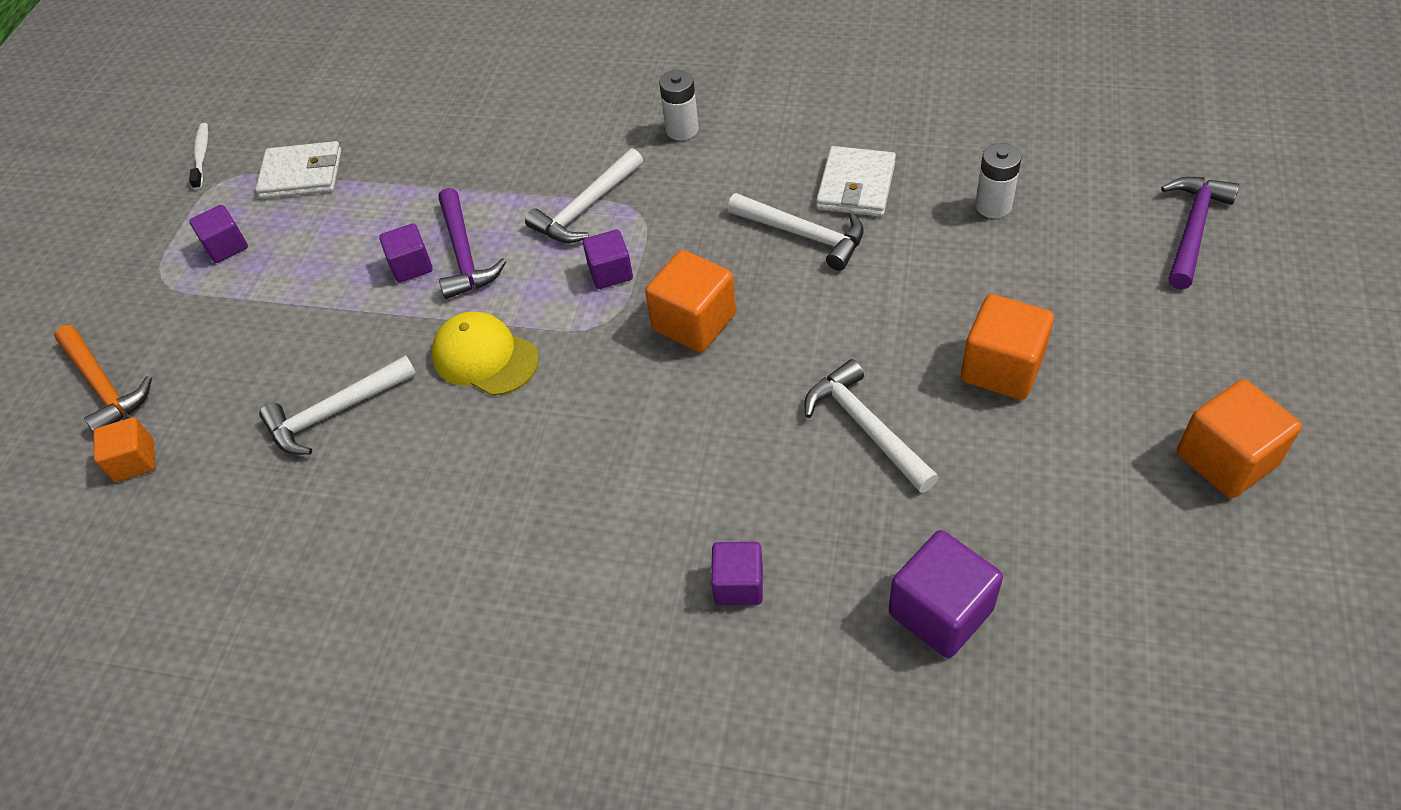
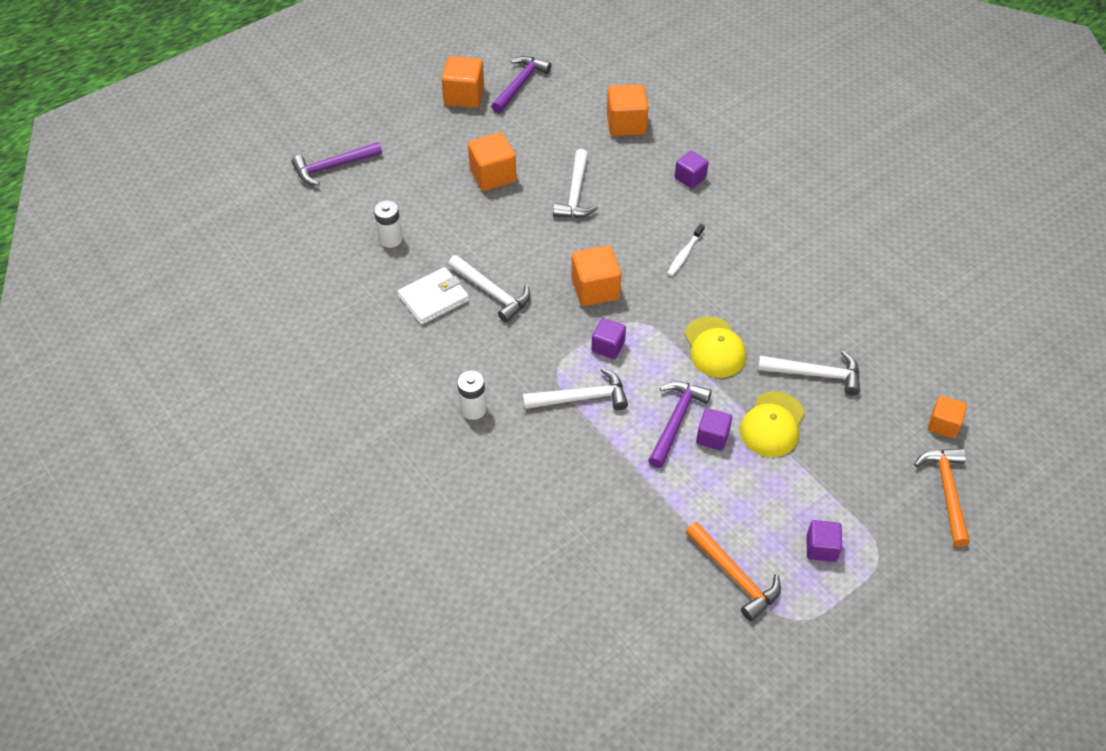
camera: 145 degrees left, 0 degrees up
(202, 156) = (798, 662): white toothbrush -> white toothbrush (684, 254)
(301, 174) = (734, 576): white wallet -> orange hammer
(352, 321) = (772, 424): none -> yellow cap
(803, 235) = (492, 293): white hammer -> white hammer turned 150 degrees clockwise
(940, 611) = (626, 124): purple cube -> orange cube
(1188, 552) = (520, 84): none -> purple hammer

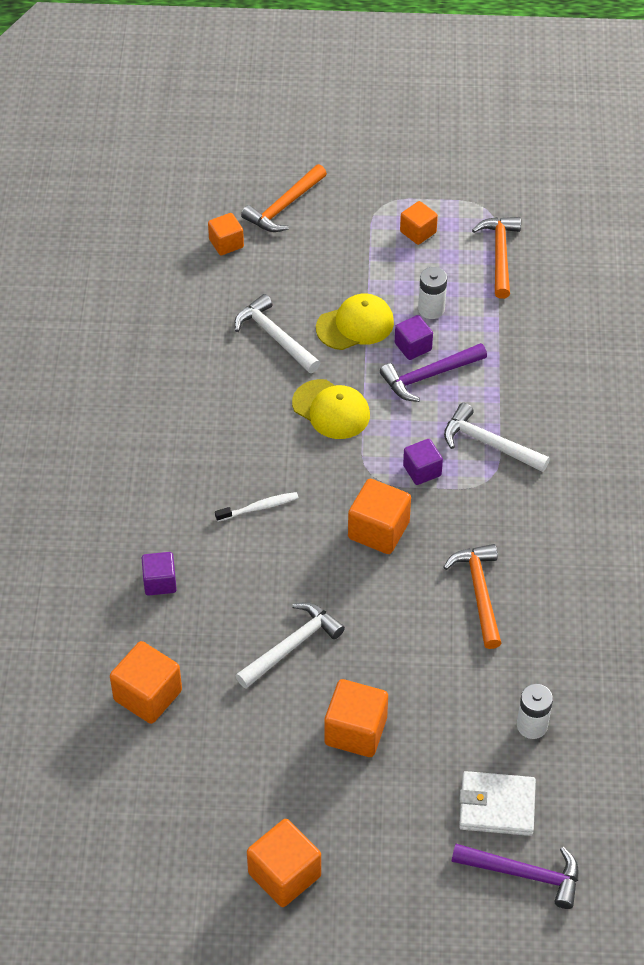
camera: 140 degrees left, 0 degrees up
(433, 298) = (541, 625): white wallet -> white wallet (497, 806)
(473, 409) = (592, 495): white battery -> white battery (431, 309)
(492, 293) = (479, 592): white hammer -> orange hammer
(520, 84) = (203, 843): purple hammer -> none
(714, 347) = (331, 409): yellow cap -> yellow cap turned 105 degrees clockwise
(821, 548) = (418, 232): purple cube -> orange cube

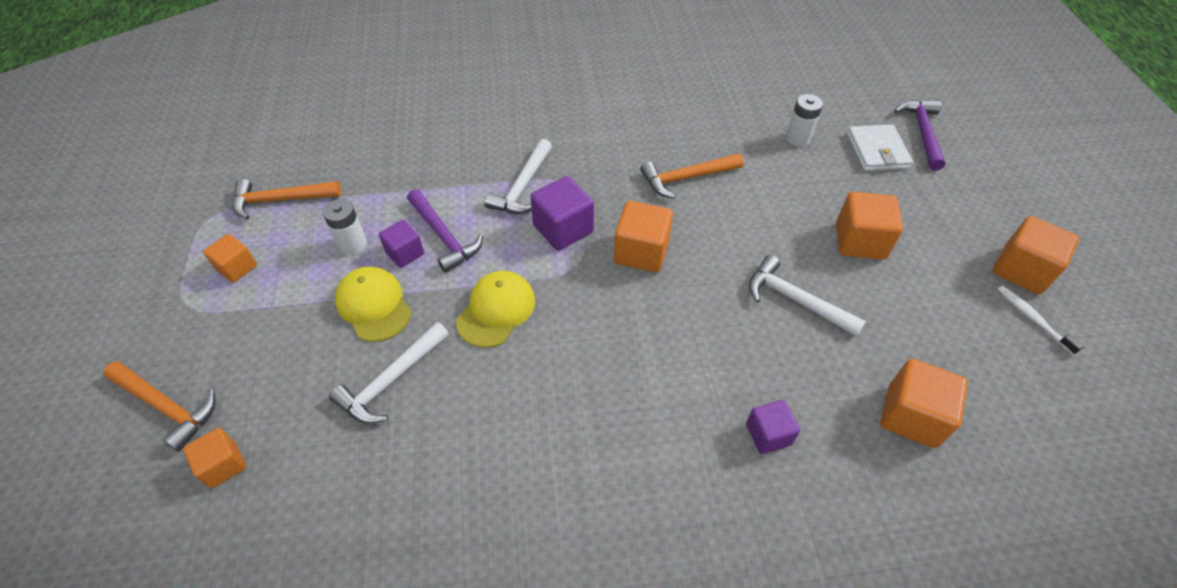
camera: 100 degrees left, 0 degrees up
(259, 507) = (640, 355): white toothbrush -> white toothbrush (1033, 319)
(422, 470) = (563, 229): purple cube -> purple cube, size x1.59

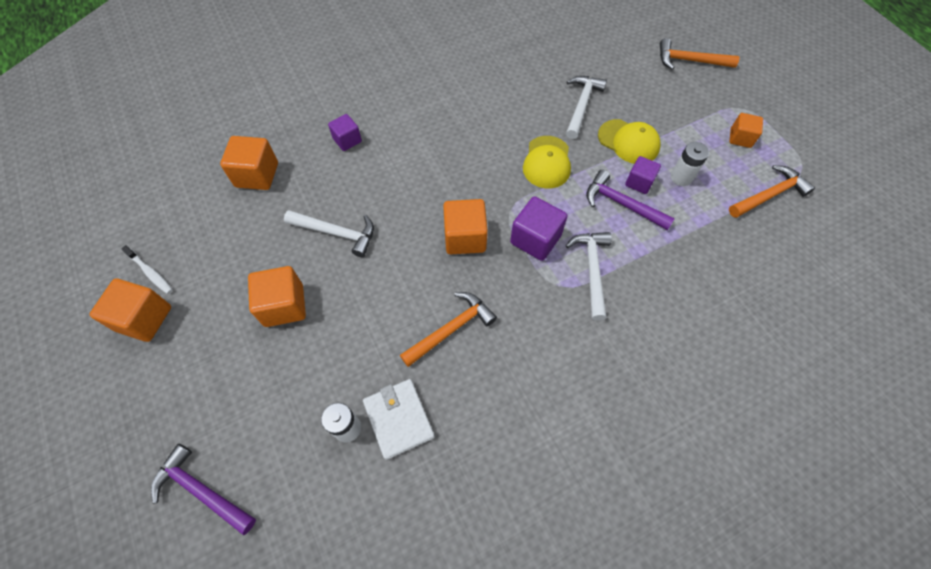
camera: 160 degrees right, 10 degrees up
(223, 465) = (633, 48): orange cube -> none
(877, 151) = (258, 437): white wallet -> white wallet (398, 419)
(922, 133) = (202, 491): purple hammer -> purple hammer turned 135 degrees clockwise

